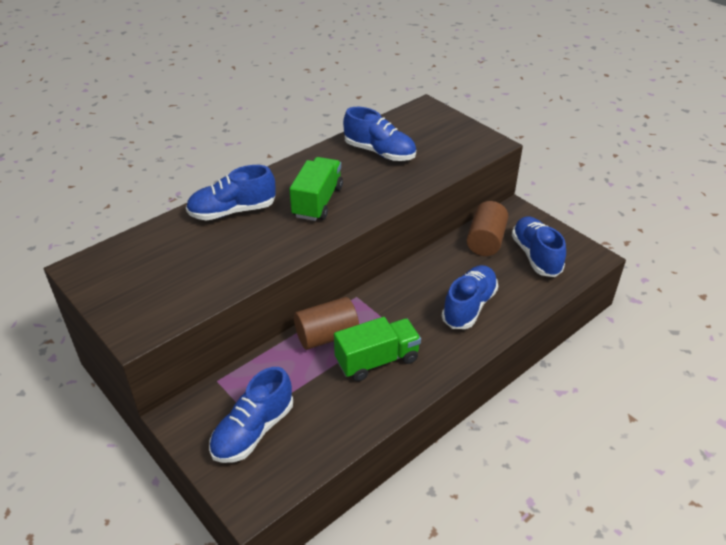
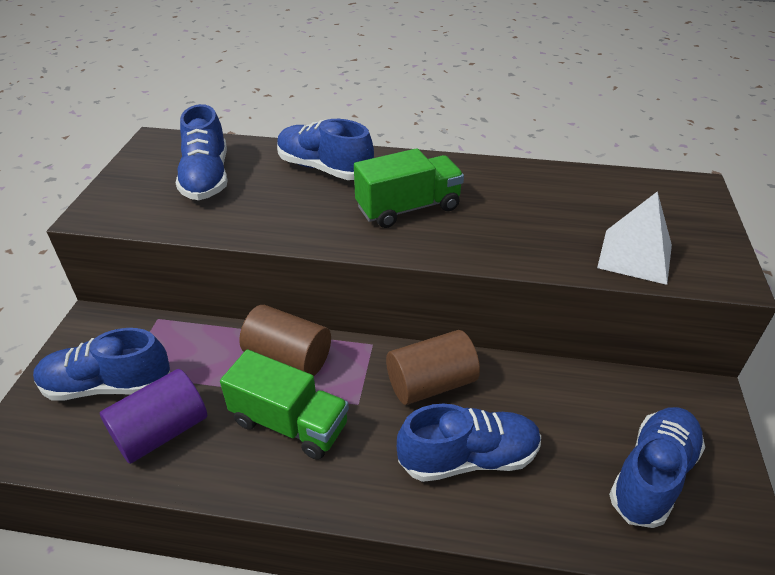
camera: 50 degrees right, 0 degrees up
(323, 419) = (161, 432): none -> purple cylinder
(379, 152) = (555, 201): blue shoe -> blue shoe (206, 178)
(449, 157) = (635, 256): none -> white pyramid
(485, 241) = (606, 402): brown cylinder -> brown cylinder (431, 383)

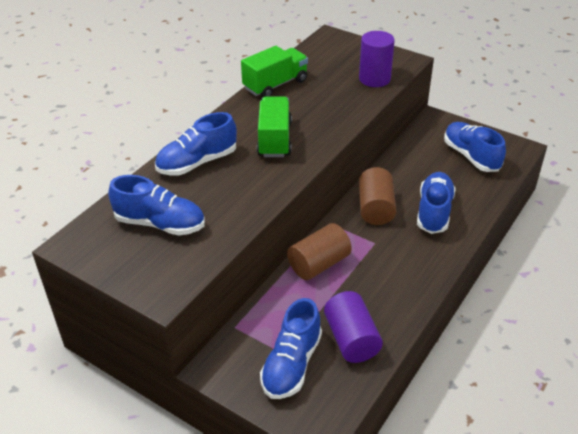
camera: 65 degrees left, 0 degrees up
(289, 423) = (375, 276): green truck -> green truck (275, 85)
(635, 256) = (374, 79): white pyramid -> purple cylinder

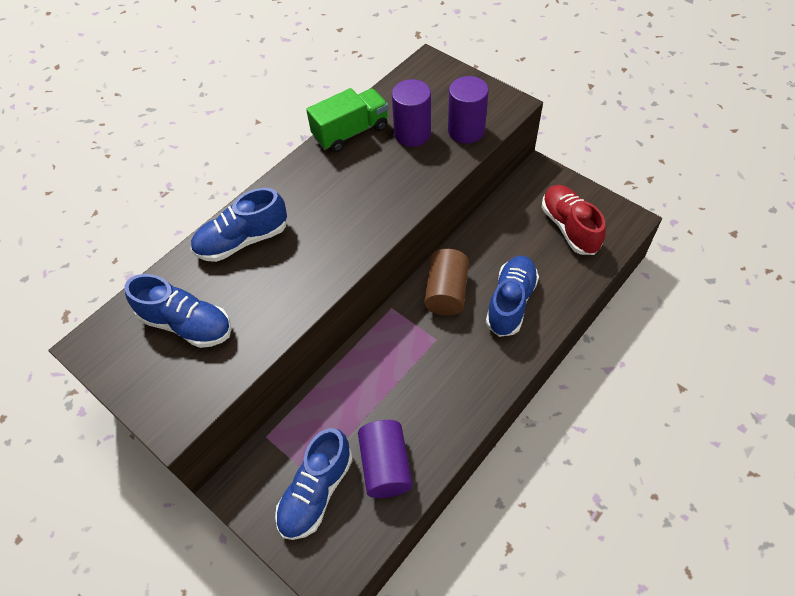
camera: 10 degrees right, 15 degrees up
(274, 139) = (334, 213): green truck -> none
(319, 264) = (370, 362): brown cylinder -> none
(329, 83) = (412, 134): none -> purple cylinder
(471, 156) = (569, 227): blue shoe -> red shoe

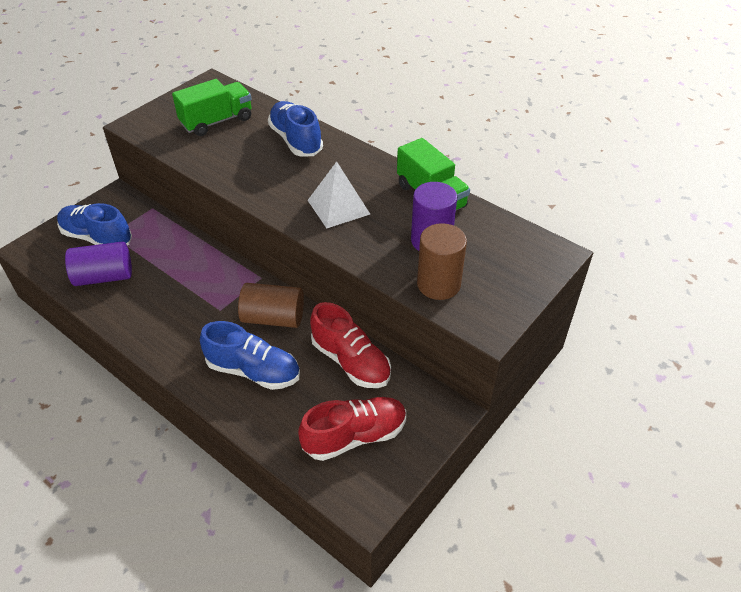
camera: 85 degrees right, 10 degrees down
(187, 324) = (217, 121): blue shoe -> green truck
(362, 199) = (338, 207): none -> white pyramid
(466, 130) = (438, 284): purple cylinder -> brown cylinder
(494, 232) = (350, 361): none -> red shoe

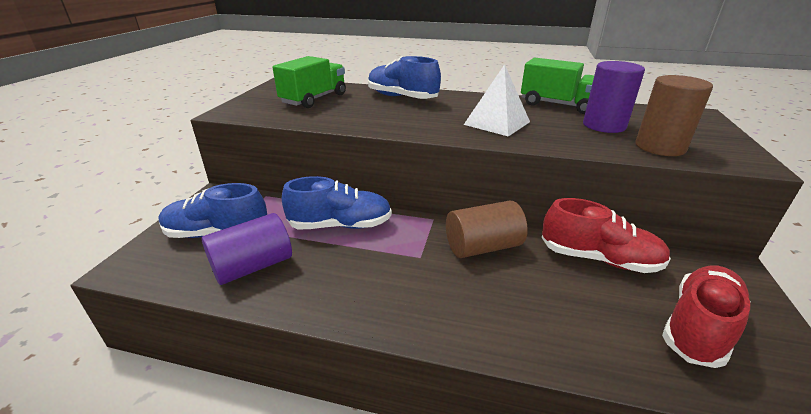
camera: 25 degrees left, 15 degrees down
(253, 371) = (519, 302): blue shoe -> blue shoe (340, 225)

